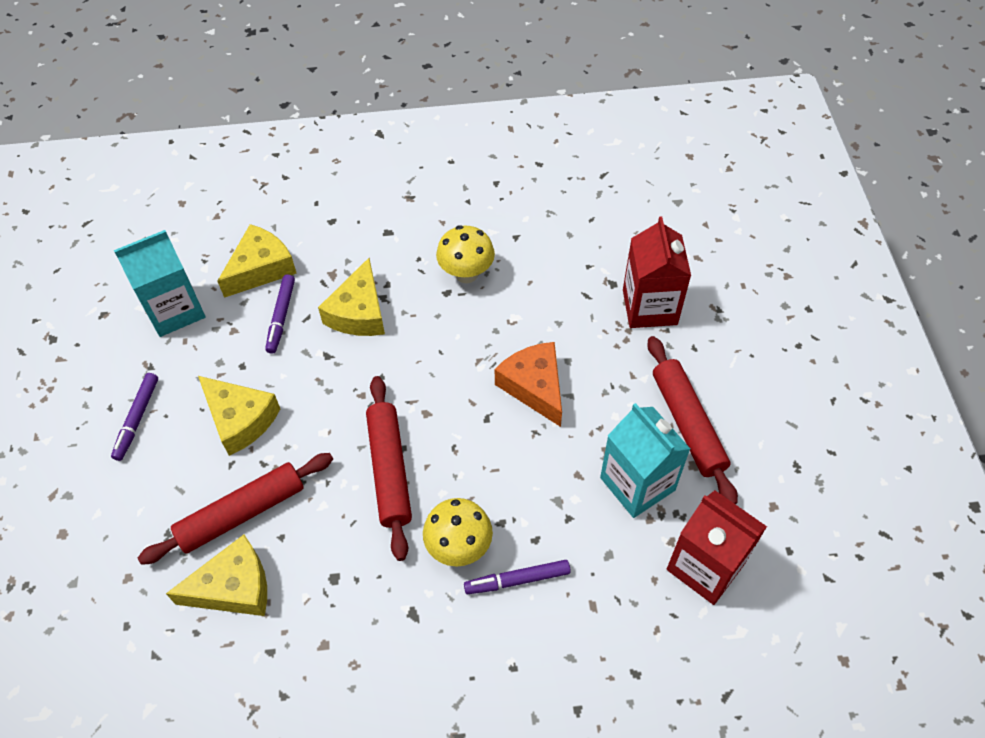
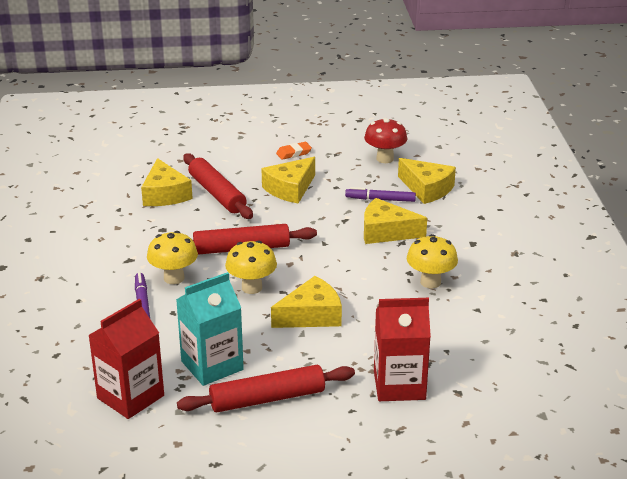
camera: 90 degrees right, 25 degrees down
(137, 419) = (293, 153): purple marker -> orange eraser
(175, 310) = (385, 159): turquoise carton -> red mushroom
(479, 452) = (251, 287): none -> yellow mushroom
(534, 387) = (311, 315): orange cheese -> yellow cheese

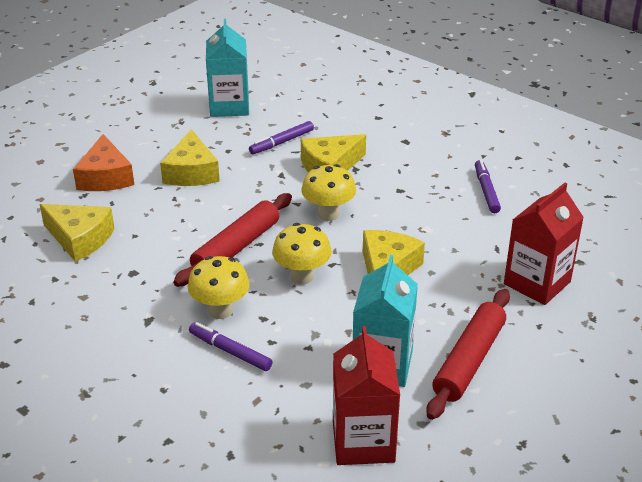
camera: 45 degrees left, 5 degrees up
(217, 194) = (131, 211): red rolling pin -> none
(235, 166) = (105, 177): none -> orange cheese
(293, 153) = (142, 139): orange eraser -> none
(385, 159) = (229, 106): red mushroom -> turquoise carton
(427, 189) = (303, 115): yellow cheese -> none
(430, 282) = (427, 189): yellow mushroom -> yellow mushroom (328, 214)
(473, 307) = (486, 191): none -> purple marker

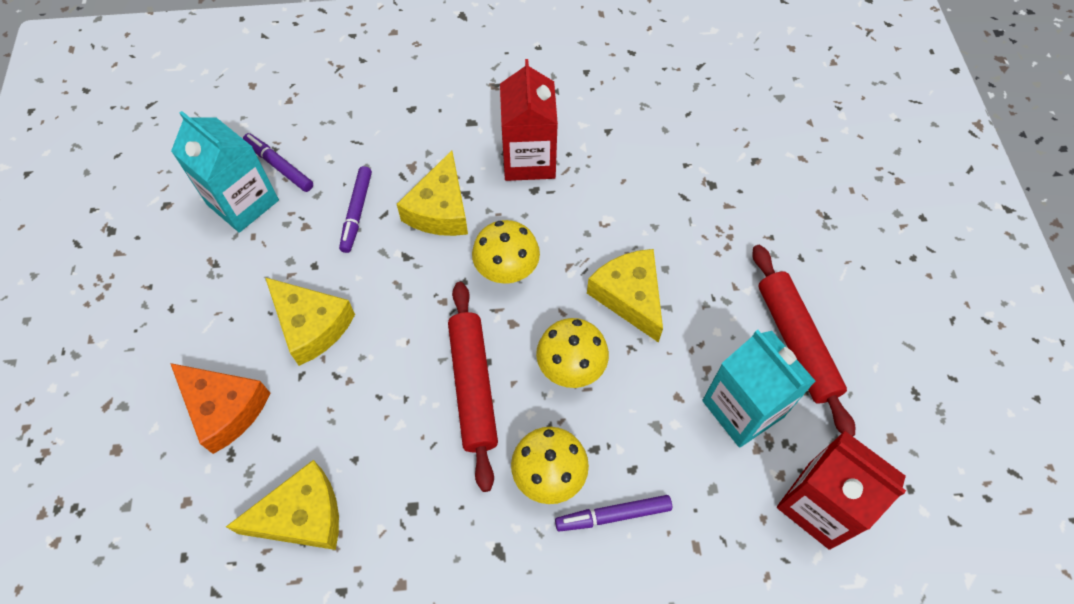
camera: 45 degrees left, 25 degrees up
(486, 191) = (604, 133): purple marker -> purple marker (279, 166)
(537, 283) = (752, 211): red carton -> red carton (529, 159)

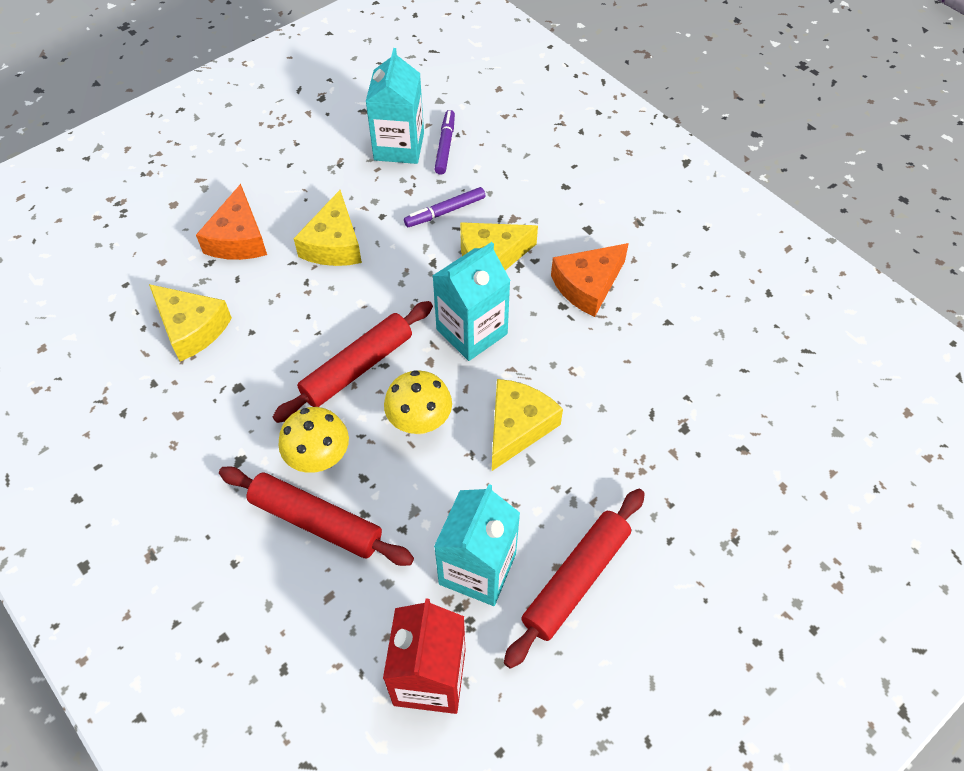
camera: 55 degrees right, 5 degrees down
(507, 272) = (471, 331): yellow mushroom -> turquoise carton
(529, 159) = (588, 285): red carton -> orange cheese
(613, 515) = (316, 521): purple marker -> red rolling pin

